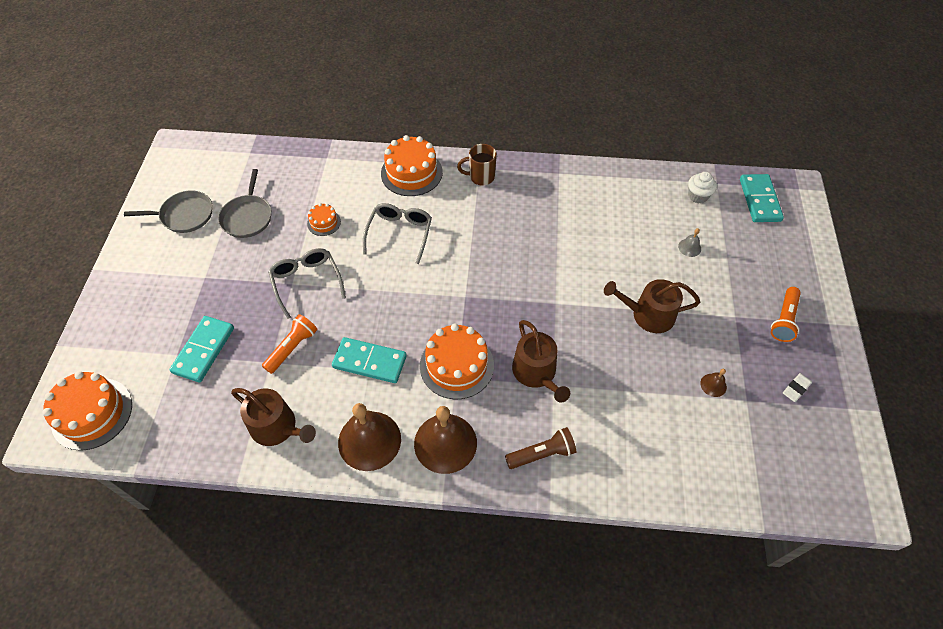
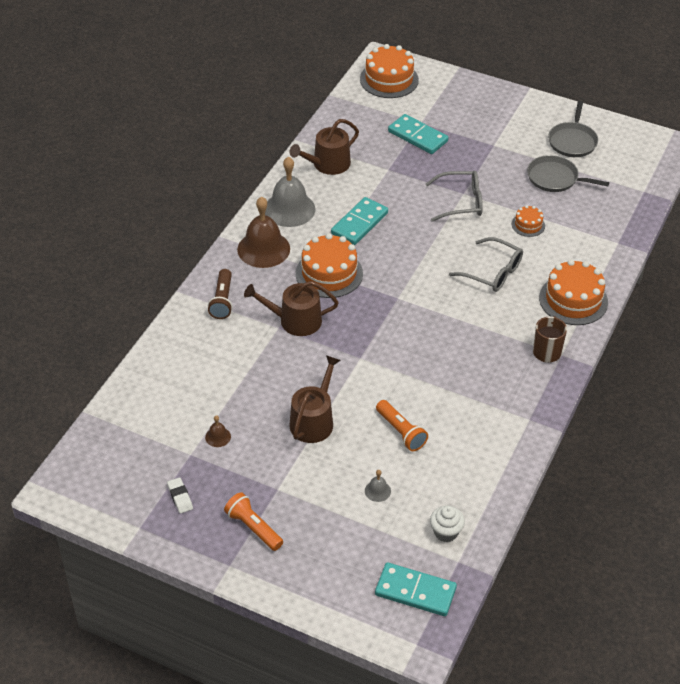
camera: 110 degrees right, 10 degrees down
(292, 348) = (395, 183): orange flashlight -> orange flashlight (401, 432)
(369, 440) = (289, 209): brown bell -> grey bell

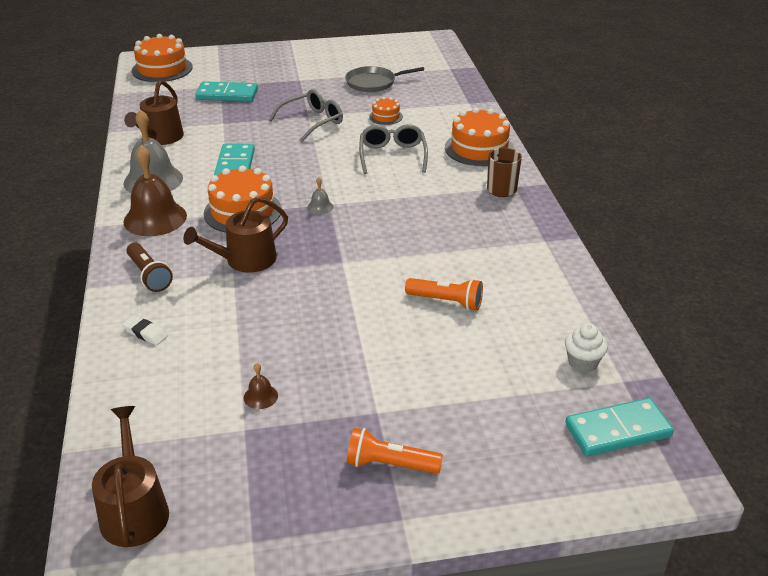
camera: 35 degrees left, 10 degrees down
(180, 497) = (273, 479): white eraser -> white eraser (145, 333)
(314, 420) = (351, 332): brown watering can -> brown watering can (134, 510)
(377, 491) = (480, 361): grey bell -> grey bell (320, 207)
(492, 272) = (392, 156): grey glasses -> grey glasses turned 90 degrees counterclockwise
(572, 141) = (361, 58): grey pan -> none

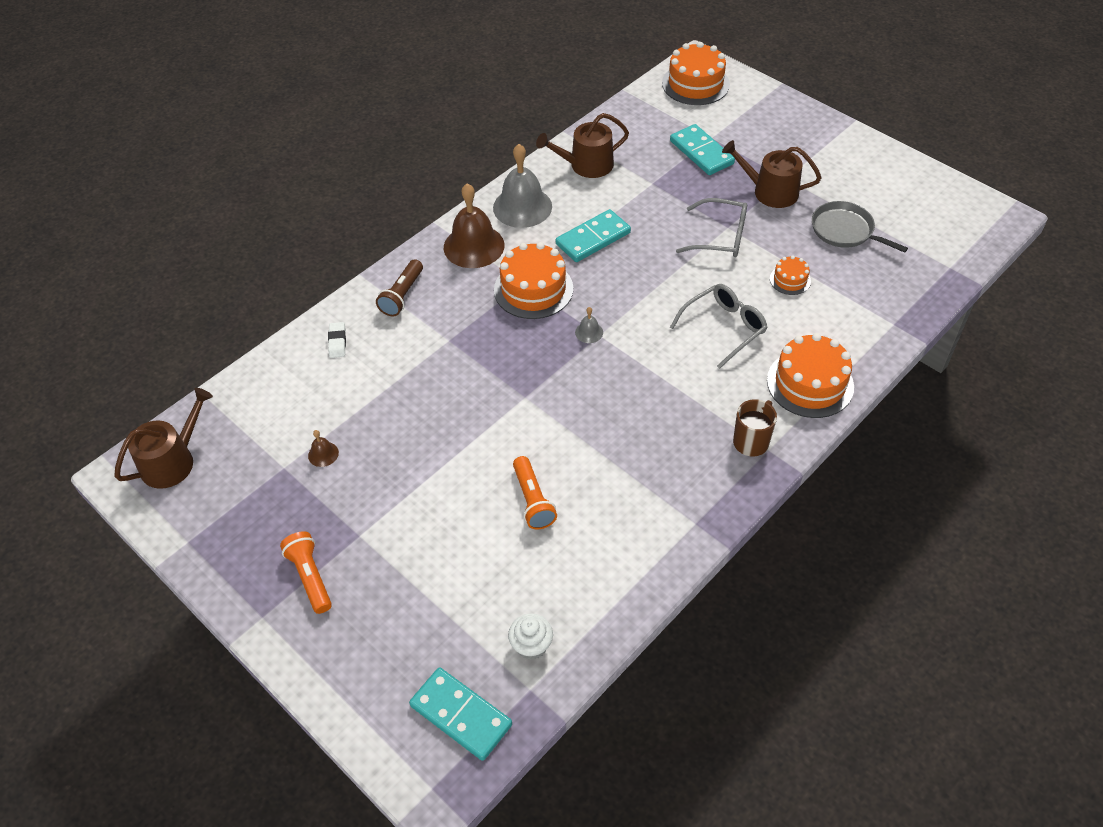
camera: 55 degrees right, 15 degrees up
(245, 260) = (471, 336): brown watering can -> brown watering can (770, 191)

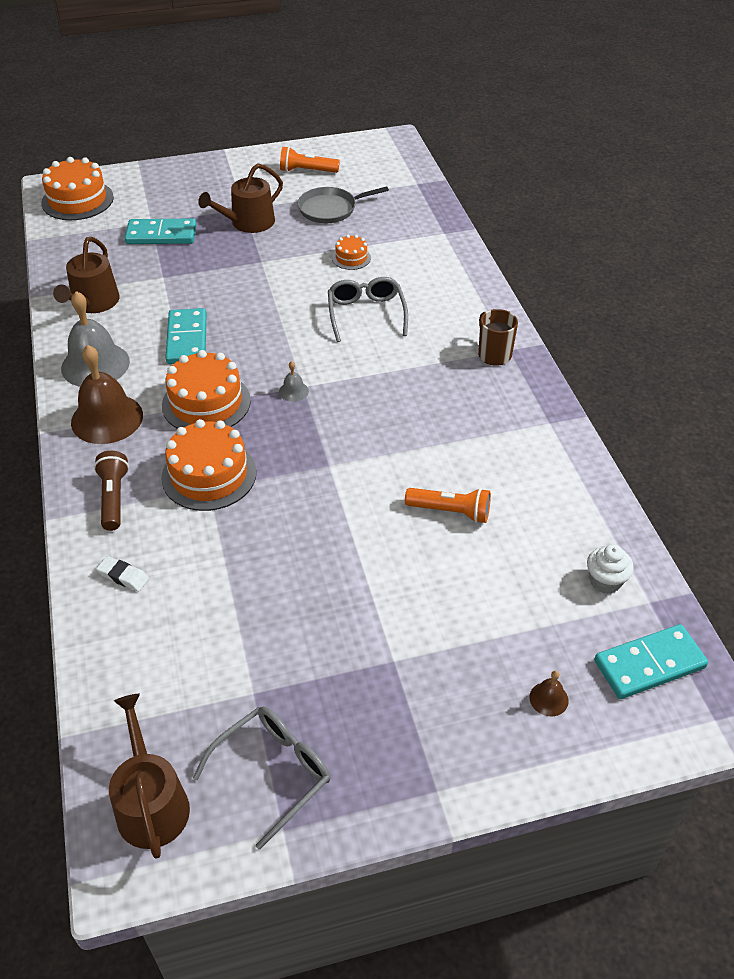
camera: 60 degrees left, 5 degrees down
(310, 577) = (415, 724): orange flashlight -> orange flashlight (307, 171)
(323, 454) = (264, 650): brown bell -> brown bell (549, 699)
(402, 295) = (114, 498): brown flashlight -> brown flashlight turned 150 degrees counterclockwise
(720, 237) = (267, 270): grey glasses -> grey glasses (273, 773)
(810, 383) = (463, 298): orange cake -> orange cake (209, 475)

